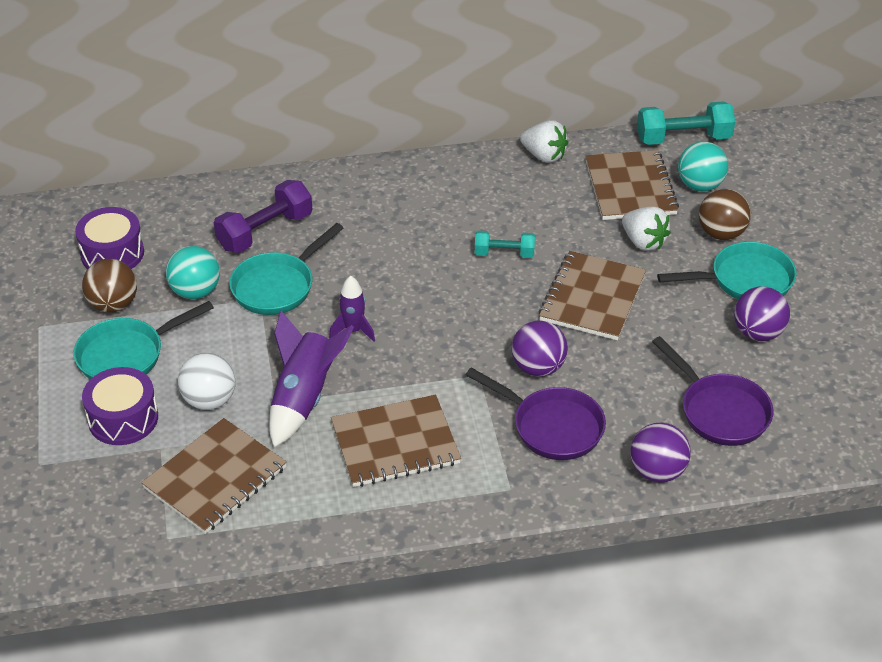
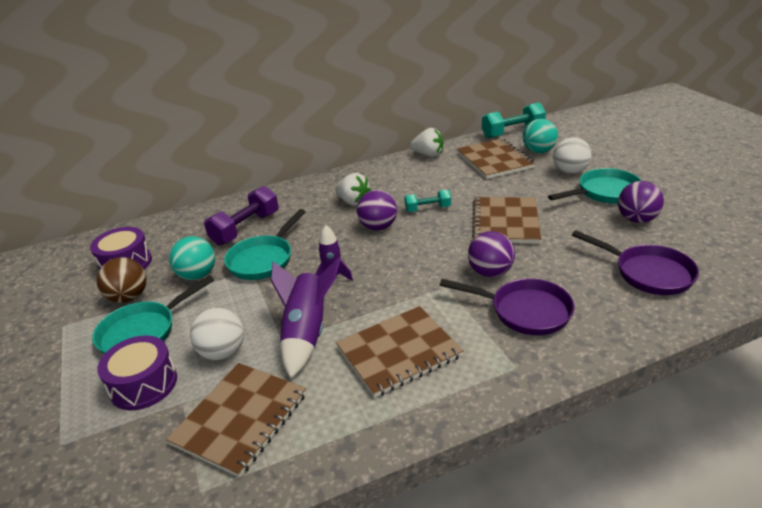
camera: 10 degrees left, 10 degrees down
(643, 242) = (521, 185): white strawberry -> white strawberry (353, 202)
(657, 471) = (631, 326): purple ball -> purple ball (378, 227)
(721, 234) = (570, 172): brown ball -> white ball

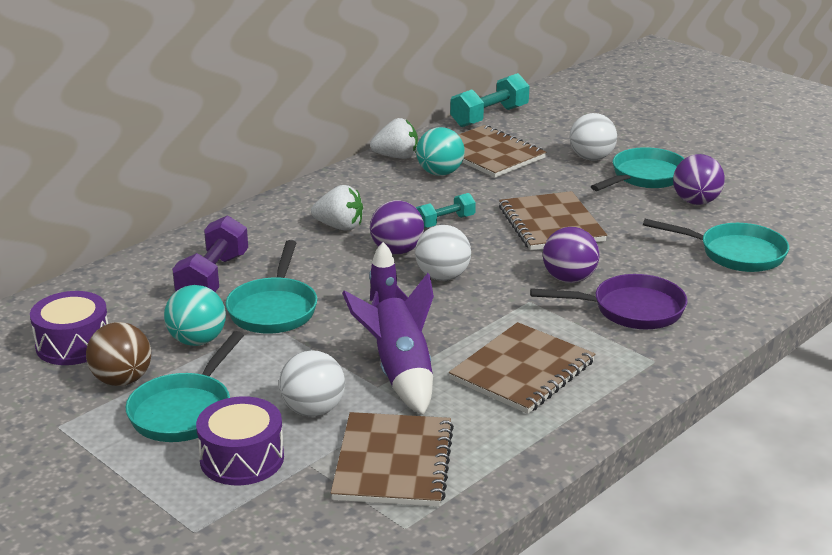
camera: 25 degrees left, 5 degrees down
(395, 254) = (442, 277): none -> white ball
(538, 151) = (538, 137): turquoise ball -> turquoise ball (440, 173)
(648, 273) = (735, 253): purple pan -> turquoise pan

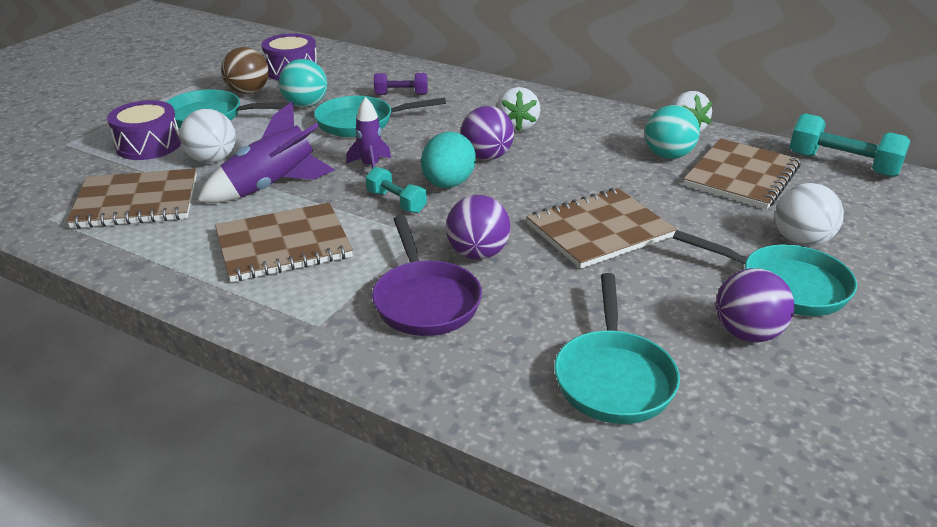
camera: 75 degrees right, 5 degrees up
(213, 278) = (401, 94): purple dumbbell -> purple dumbbell, size x0.60
(442, 277) = (448, 184): white ball -> turquoise egg
(445, 222) = (561, 172): turquoise dumbbell -> turquoise dumbbell (396, 202)
(522, 371) = (283, 245): brown notebook -> brown notebook turned 45 degrees counterclockwise

